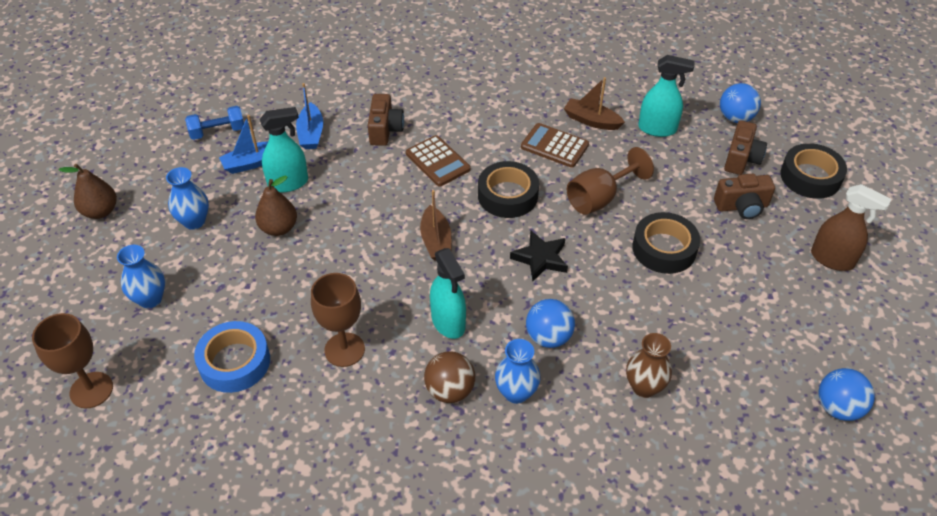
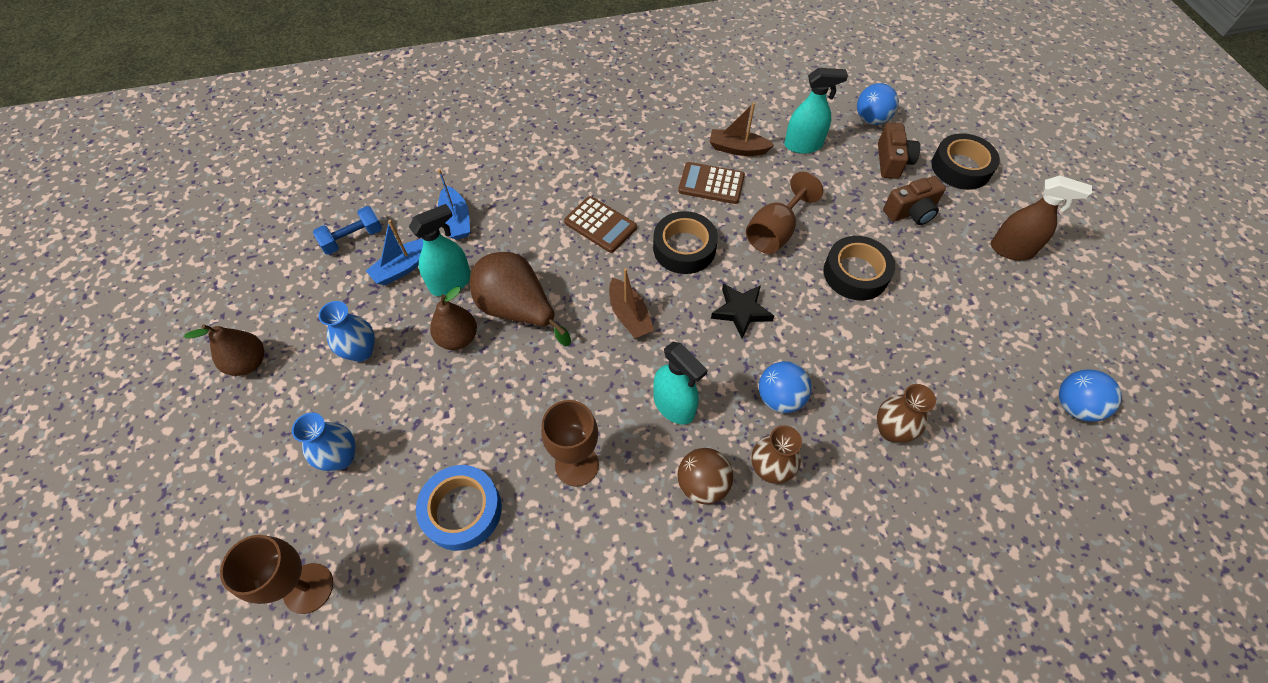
camera: 15 degrees left, 10 degrees up
(338, 216) = (517, 310): none -> brown pear
(385, 130) = (533, 200): brown camera -> none
(516, 393) = (770, 469): blue vase -> brown vase

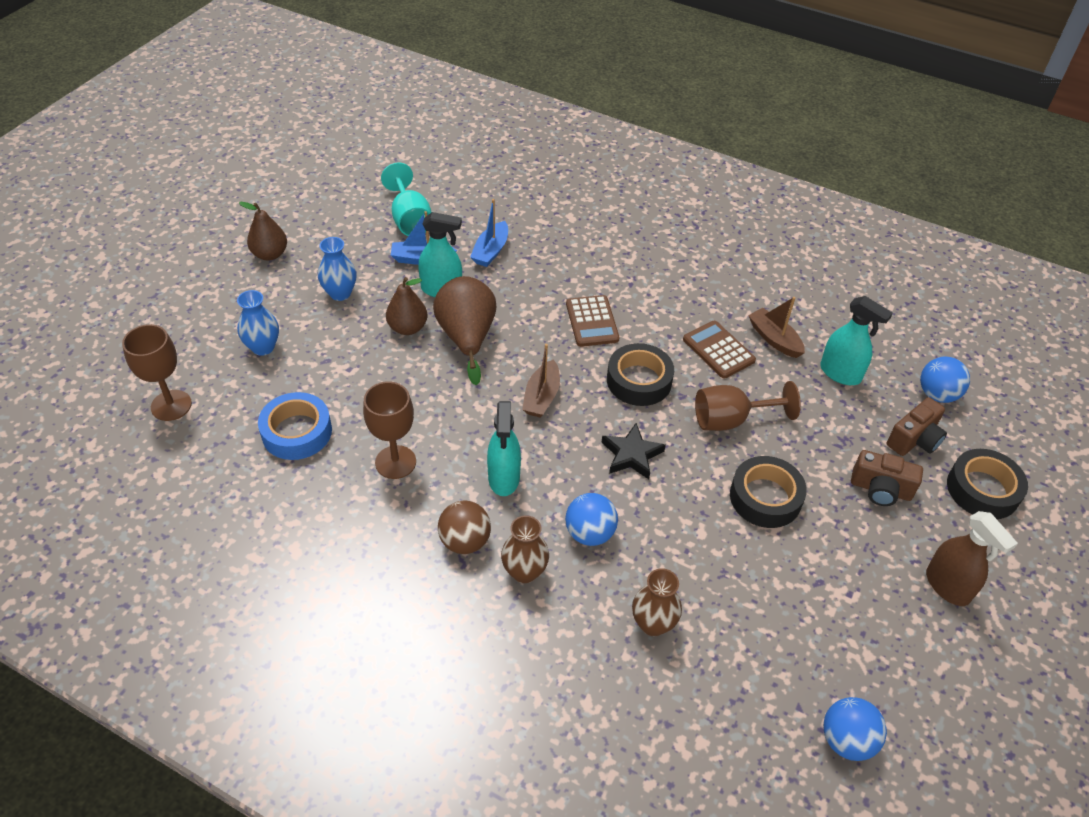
camera: 40 degrees right, 10 degrees down
(353, 239) = (409, 219): blue dumbbell -> turquoise goblet

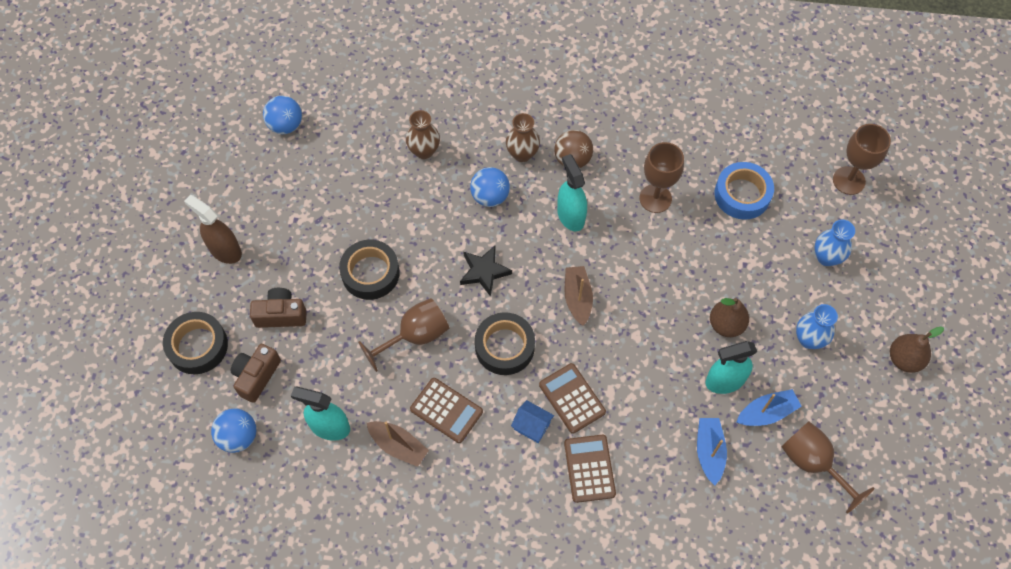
camera: 160 degrees right, 15 degrees up
(409, 219) = (813, 463): turquoise goblet -> brown goblet
(467, 337) = (670, 334): brown pear -> none
(602, 272) = (589, 468): none -> brown calculator
(640, 314) = (532, 426): none -> blue house

